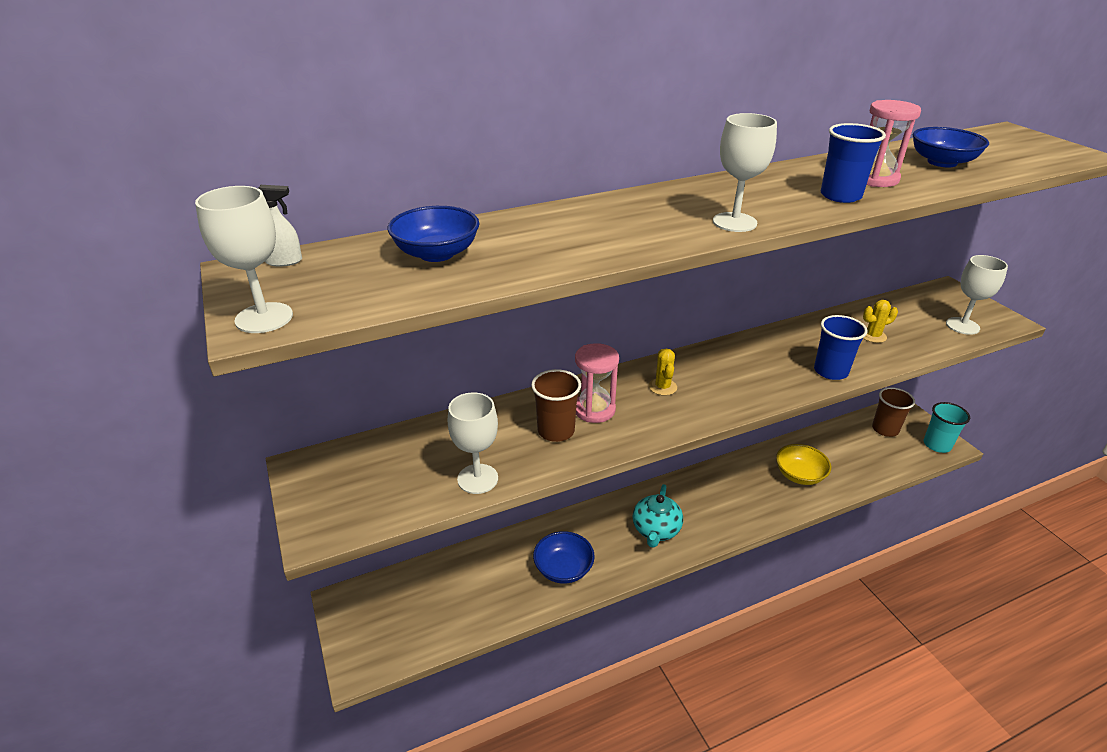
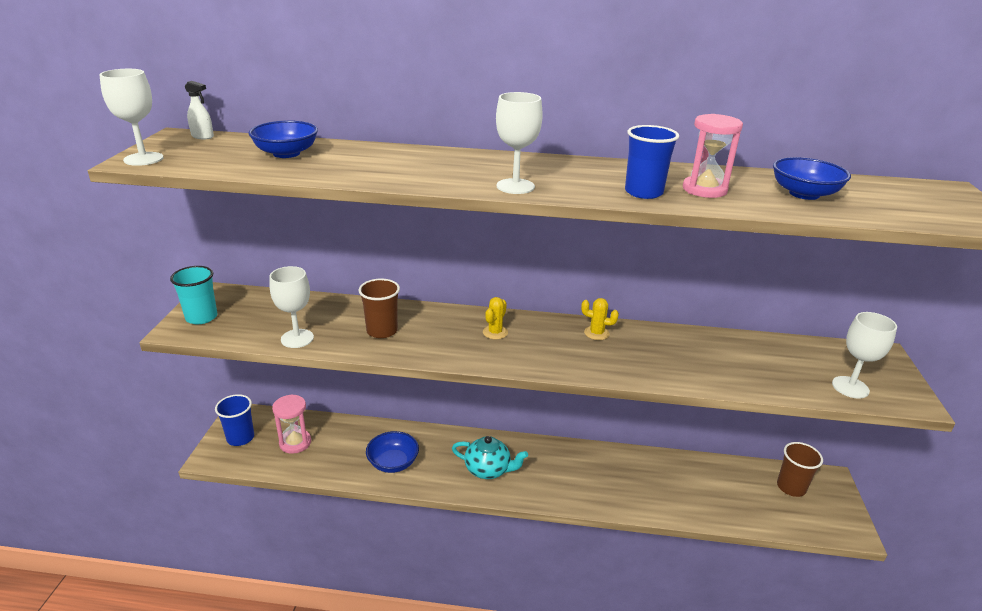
camera: 30 degrees right, 5 degrees down
(594, 410) = (425, 328): pink hourglass -> pink hourglass (295, 443)
(656, 530) = (488, 469): turquoise teapot -> turquoise teapot turned 120 degrees counterclockwise
(799, 475) = (658, 486): yellow bowl -> none
(830, 371) = (655, 373): blue cup -> blue cup (240, 438)
(873, 336) = (737, 362): yellow cactus -> yellow cactus (596, 333)
(937, 445) = (837, 524): turquoise cup -> turquoise cup (201, 317)

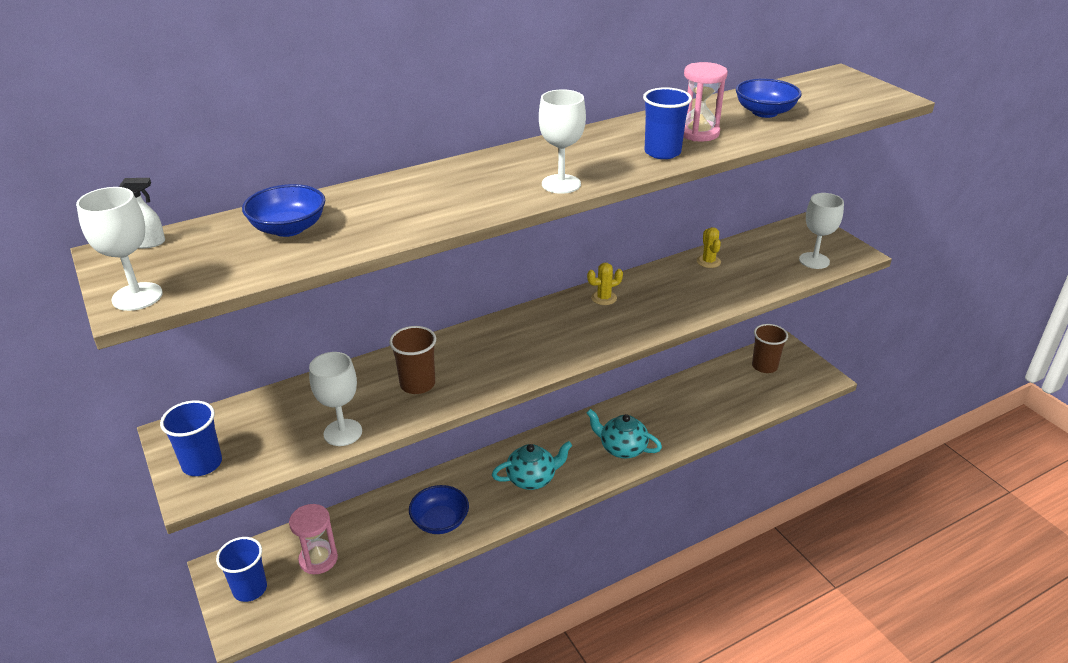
camera: 35 degrees left, 5 degrees up
(201, 317) = (202, 464): turquoise cup -> blue cup
(495, 332) = (521, 336): yellow cactus -> yellow cactus (708, 261)
(584, 486) = (622, 448): none -> turquoise teapot

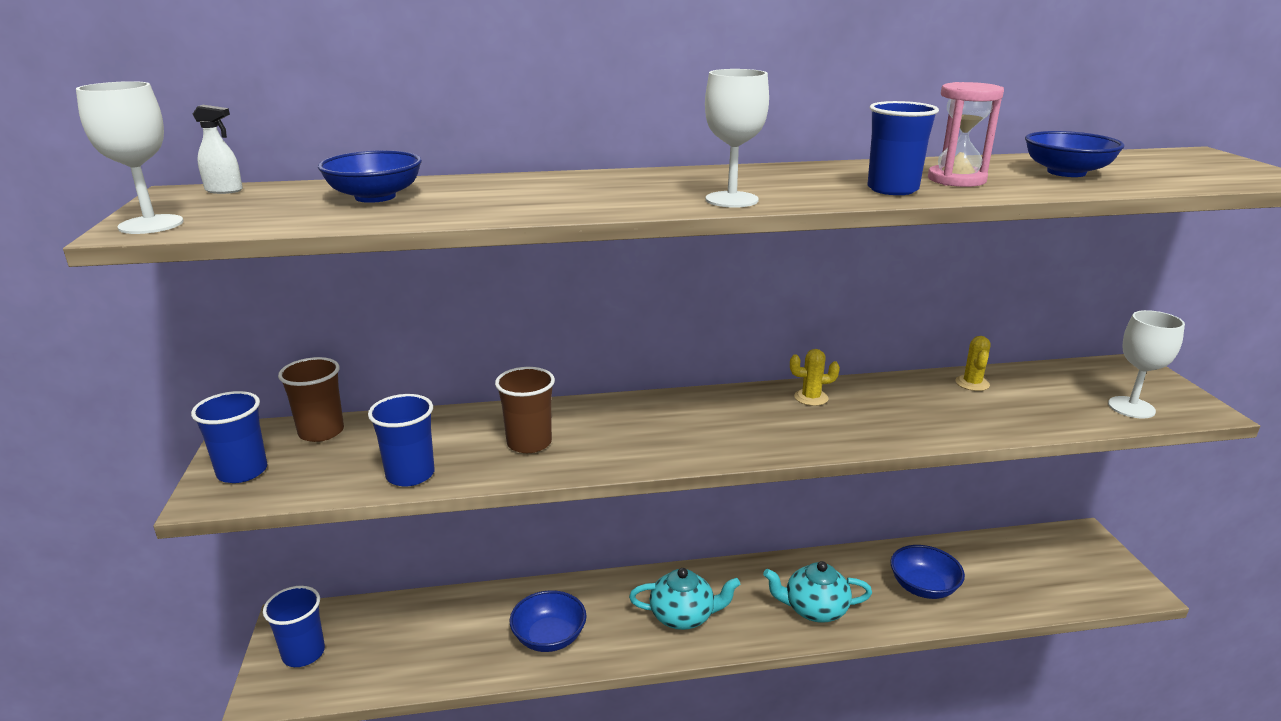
camera: 20 degrees right, 10 degrees down
(318, 559) = (392, 641): pink hourglass -> none
(343, 432) = (410, 475): white goblet -> blue cup
(622, 448) = (814, 609): turquoise teapot -> turquoise teapot turned 45 degrees counterclockwise
(689, 412) = (923, 587): none -> blue bowl
(764, 366) = (1049, 554): brown cup -> brown cup (321, 432)

